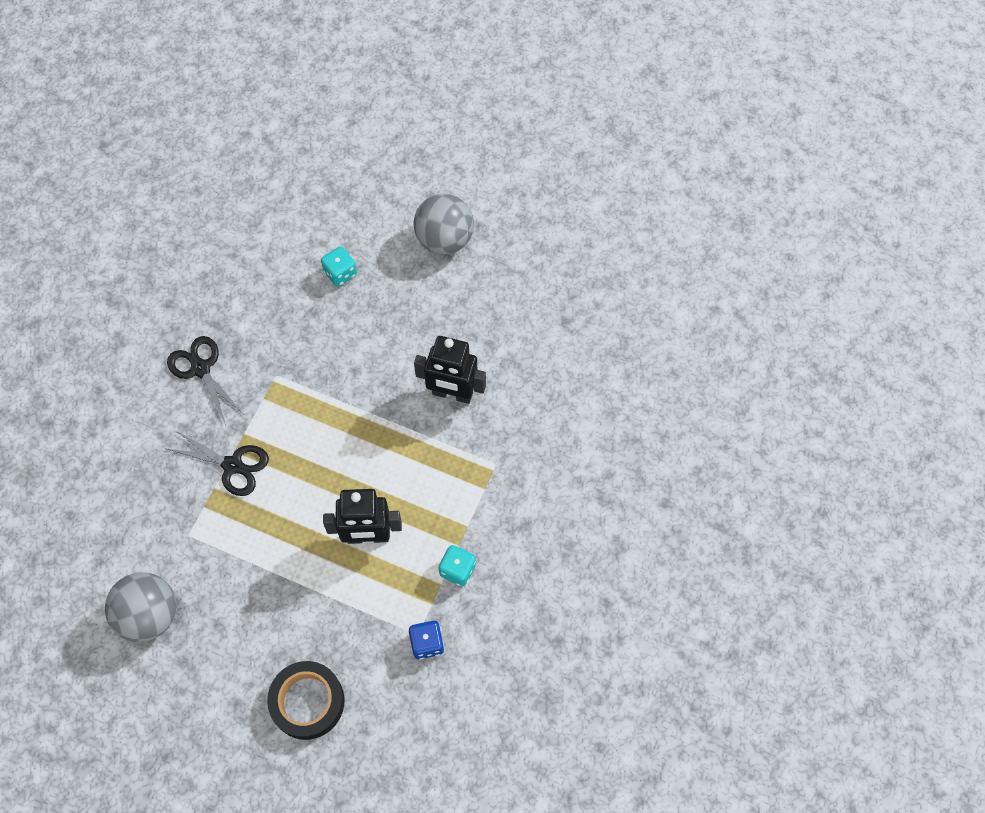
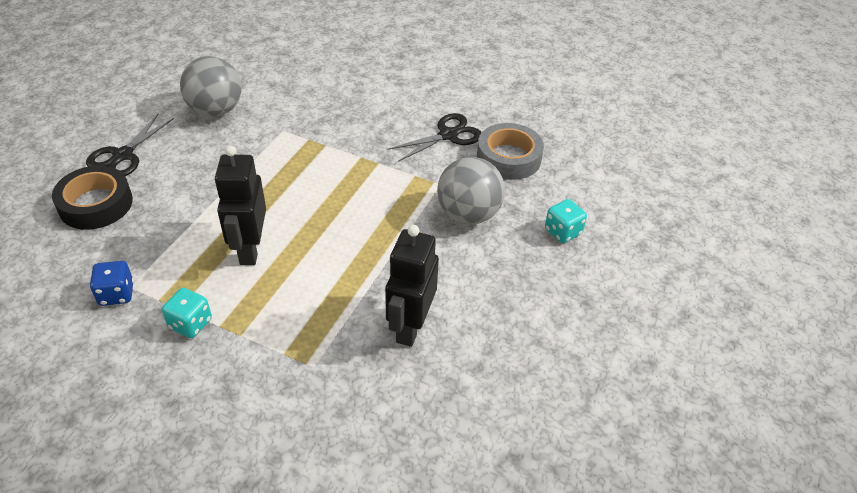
camera: 90 degrees right, 20 degrees down
(232, 465) = (346, 156): black scissors -> black scissors (123, 155)
(238, 313) = (508, 158): none -> grey tape
(444, 239) = (622, 326): grey ball -> grey ball (468, 214)

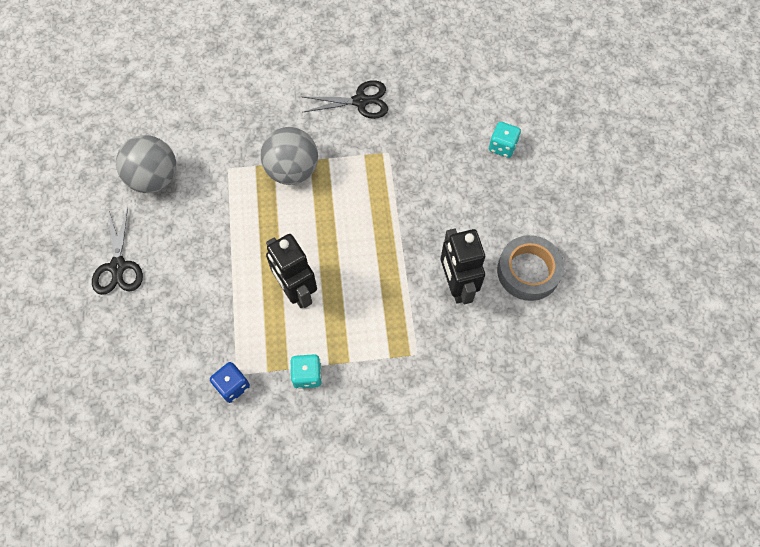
camera: 30 degrees left, 20 degrees up
(96, 204) = (141, 323): black tape -> none
(448, 135) = (360, 101): black scissors -> black scissors turned 60 degrees clockwise
(468, 214) = (428, 168): grey ball -> grey ball (292, 170)
(508, 158) = (420, 99): grey tape -> grey tape (528, 271)

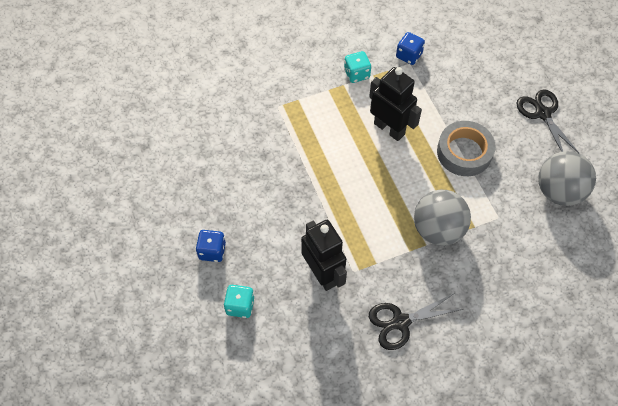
camera: 165 degrees right, 5 degrees down
(456, 285) = (257, 163): black robot -> black robot (323, 274)
(521, 202) = (212, 251): none -> blue dice
(528, 271) = (197, 189): grey tape -> grey tape (464, 152)

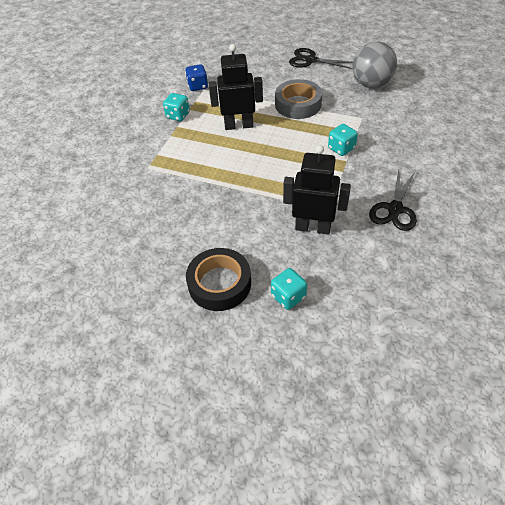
camera: 45 degrees left, 10 degrees down
(212, 251) = (219, 284): blue dice -> black tape
(438, 230) = (341, 148): grey ball -> turquoise dice

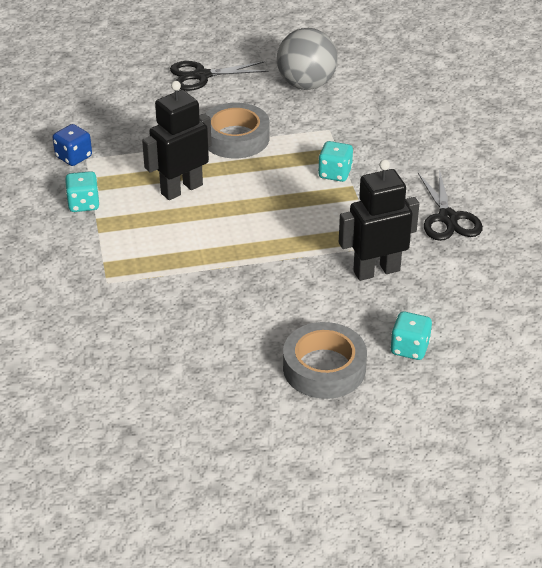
camera: 35 degrees left, 10 degrees down
(219, 284) = (324, 368): black tape -> grey tape

